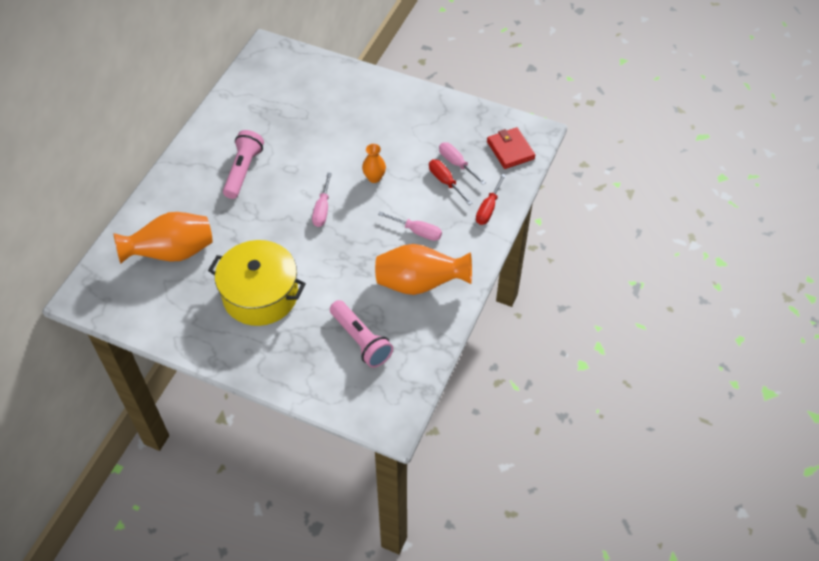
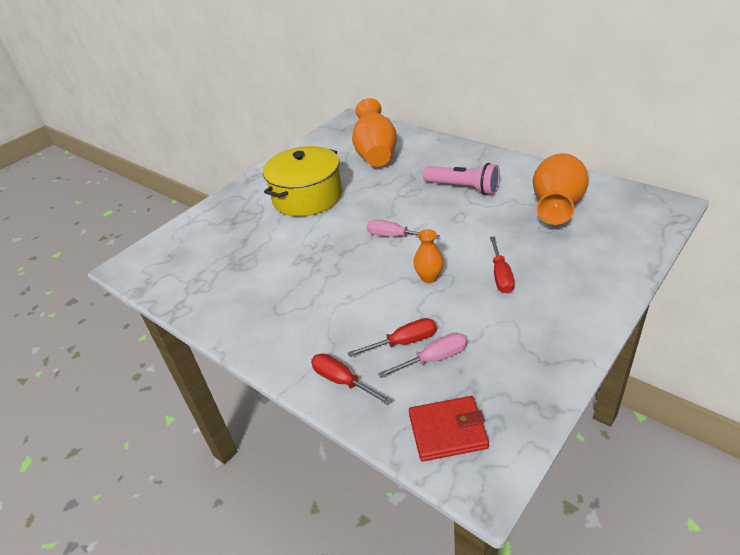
camera: 110 degrees right, 15 degrees down
(361, 340) = (222, 252): pink flashlight -> none
(365, 136) = (500, 275): none -> red screwdriver
(417, 231) = (334, 306): pink screwdriver -> none
(420, 283) = (261, 300): orange vase -> orange vase (556, 207)

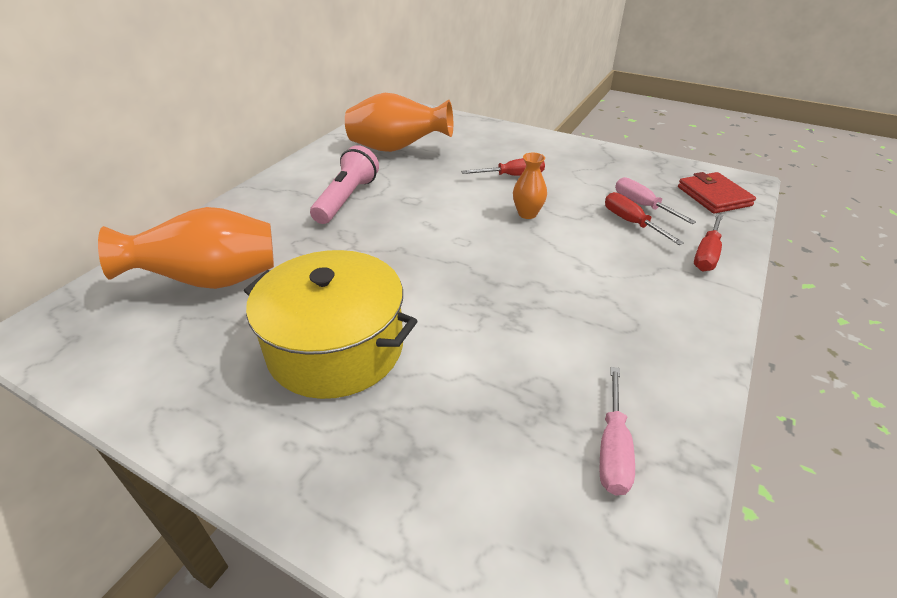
camera: 105 degrees left, 0 degrees up
(394, 236) = (452, 242): pink screwdriver -> pink screwdriver (613, 448)

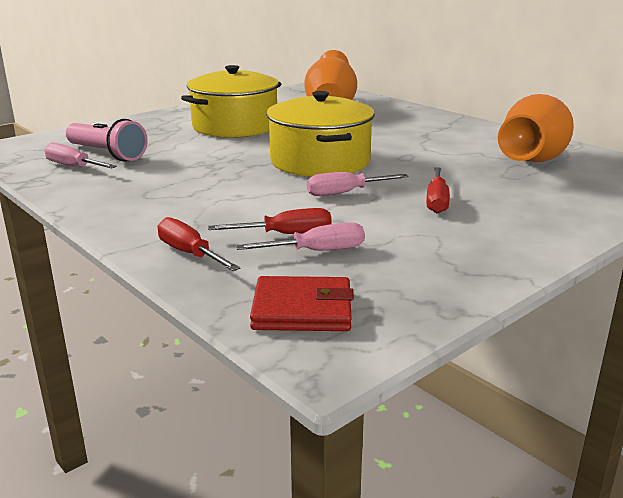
camera: 110 degrees right, 15 degrees down
(346, 199) = (421, 139): pink flashlight -> pink flashlight (107, 154)
(454, 242) = (320, 161): none -> yellow pot
(527, 214) = (345, 193): orange vase -> pink screwdriver

